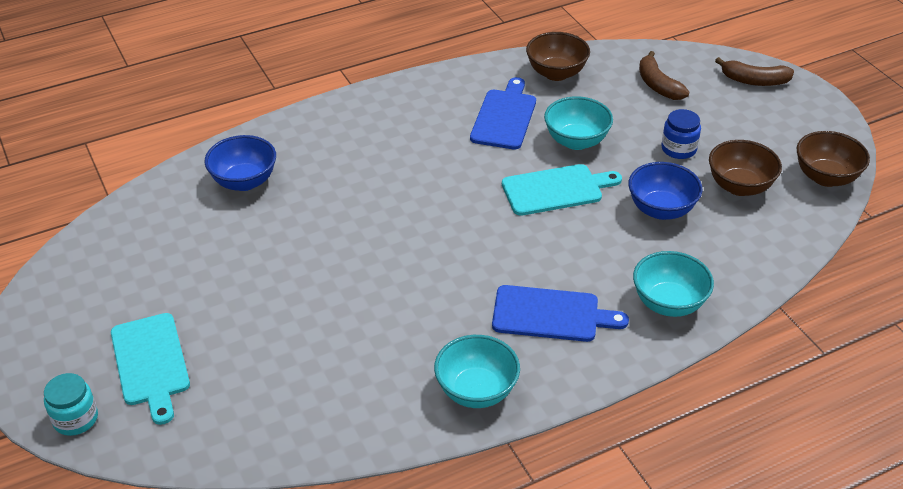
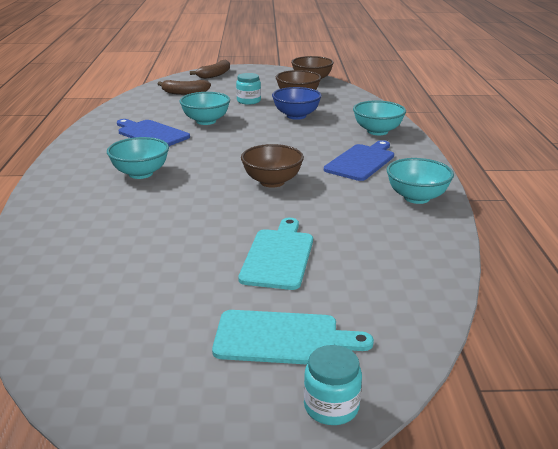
camera: 65 degrees left, 15 degrees down
(244, 181) = (80, 241): blue bowl -> none
(398, 155) = (140, 173): none -> turquoise bowl
(556, 73) = (130, 112): brown bowl -> brown bowl (272, 182)
(556, 189) = (245, 136): turquoise cutting board -> turquoise cutting board (278, 256)
(678, 149) = (248, 101): blue jar -> turquoise jar

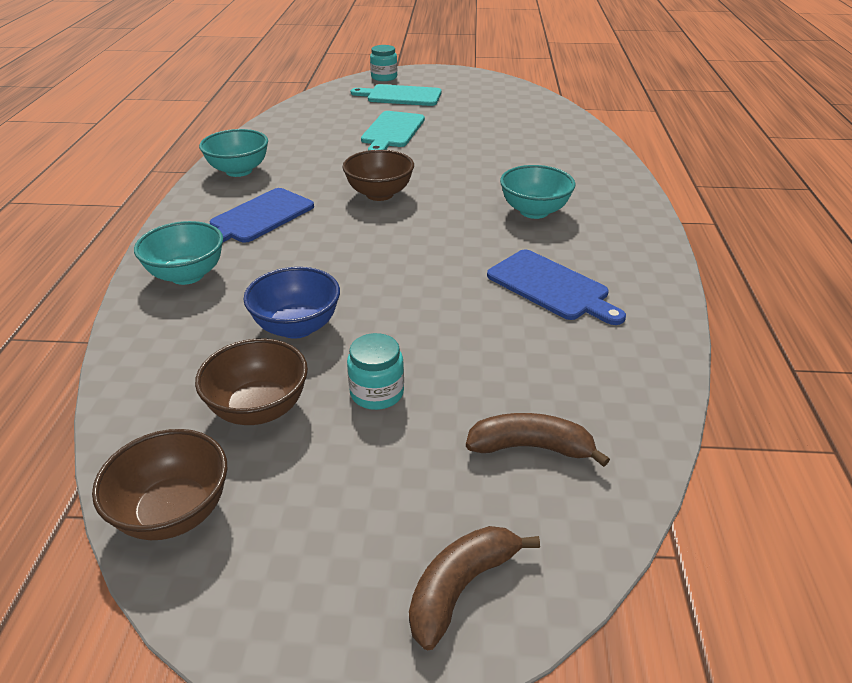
camera: 175 degrees left, 10 degrees up
(206, 121) = (465, 318): turquoise bowl -> none

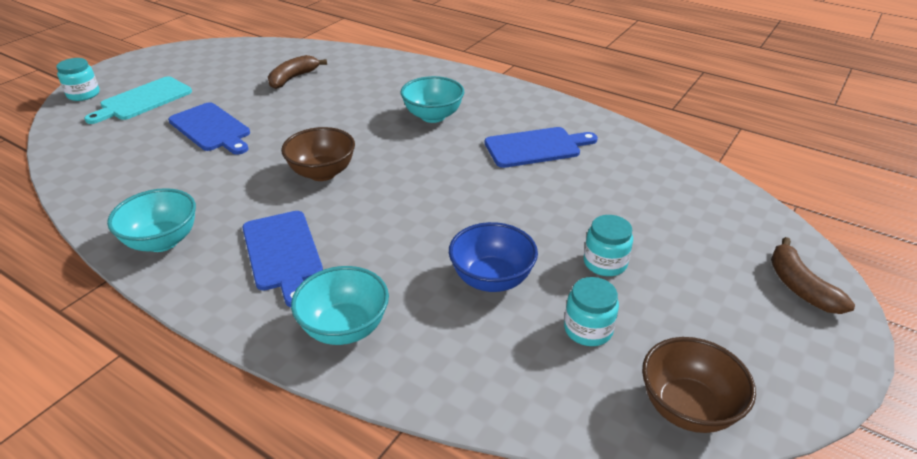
camera: 60 degrees left, 0 degrees up
(259, 408) = (588, 329): brown bowl -> turquoise jar
(392, 131) = (211, 128): turquoise cutting board -> blue cutting board
(530, 447) = (695, 218): brown banana -> brown banana (293, 78)

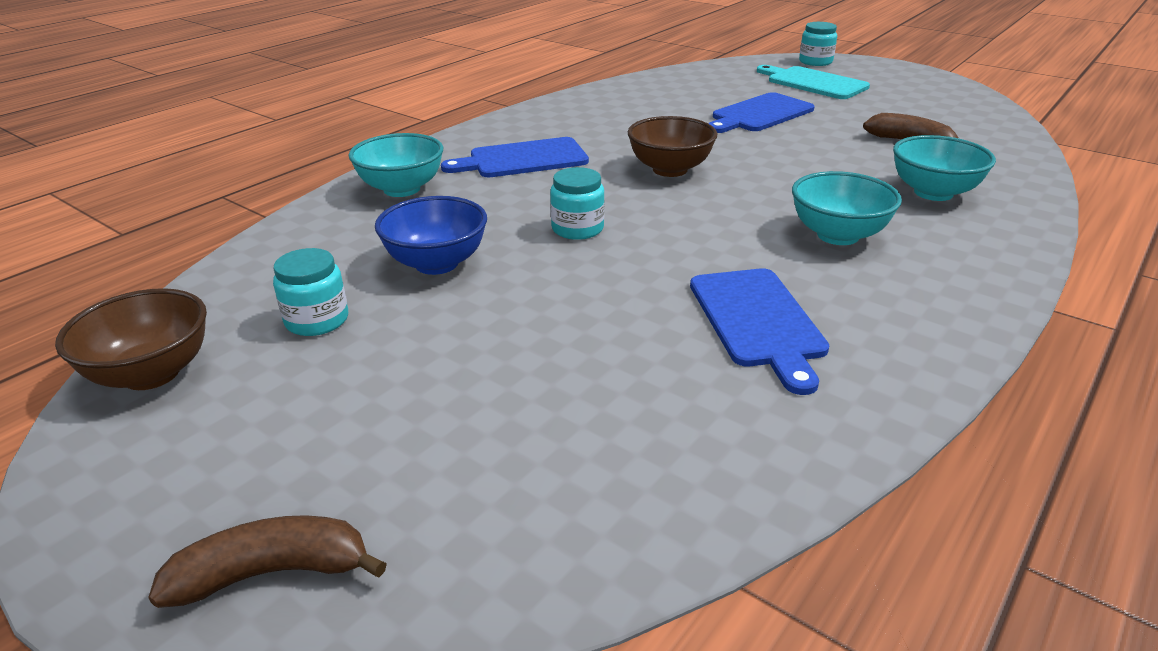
camera: 95 degrees right, 5 degrees down
(162, 241) = (555, 115): turquoise bowl -> turquoise bowl (933, 193)
(605, 263) = (432, 351): turquoise jar -> turquoise jar (577, 229)

